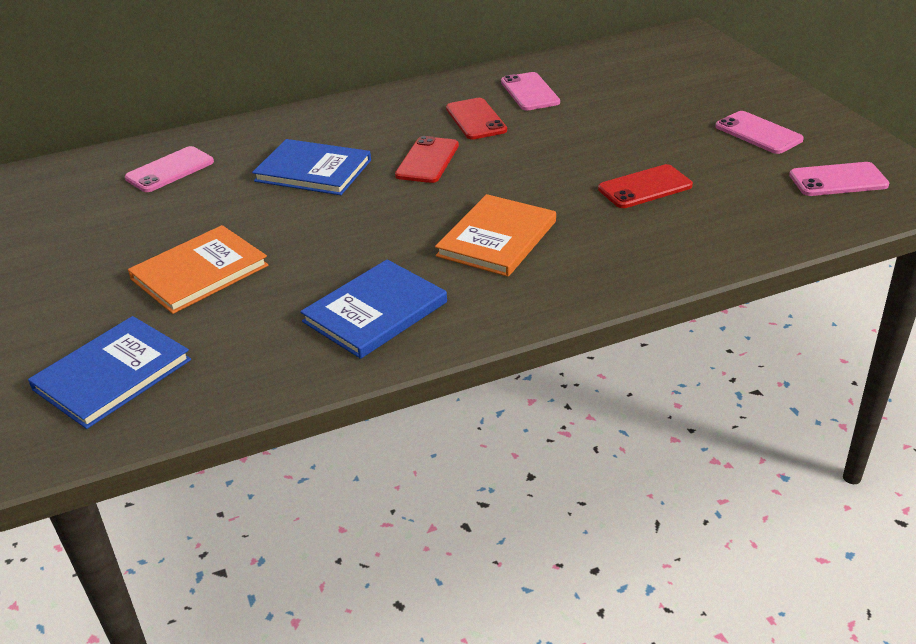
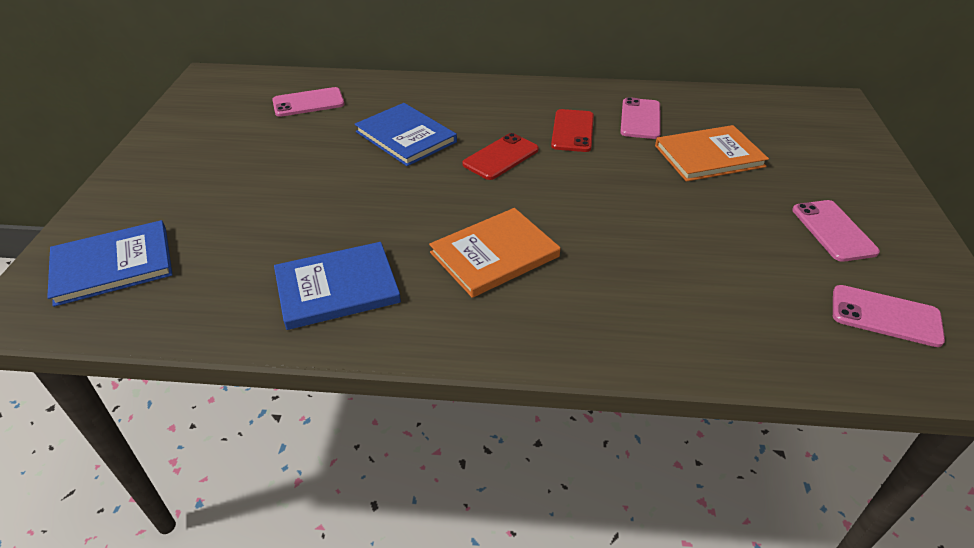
camera: 25 degrees right, 5 degrees up
(199, 272) = (248, 198): orange book -> orange book (709, 156)
(645, 187) = (671, 251): red phone -> none

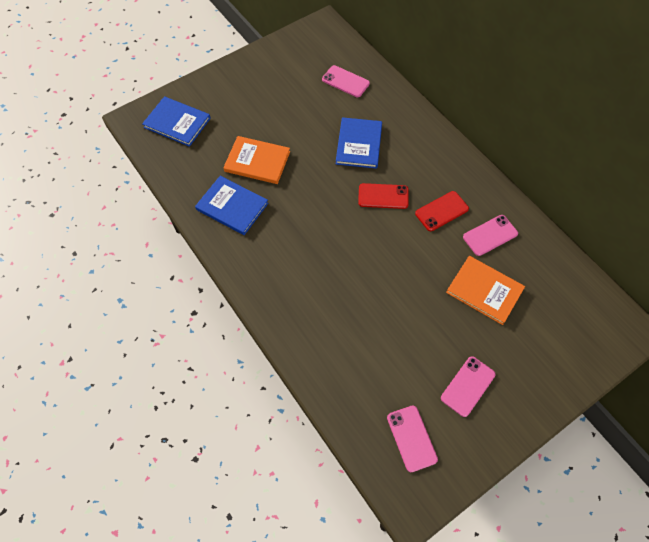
camera: 50 degrees right, 20 degrees up
(494, 255) = (305, 247): orange book -> orange book (257, 161)

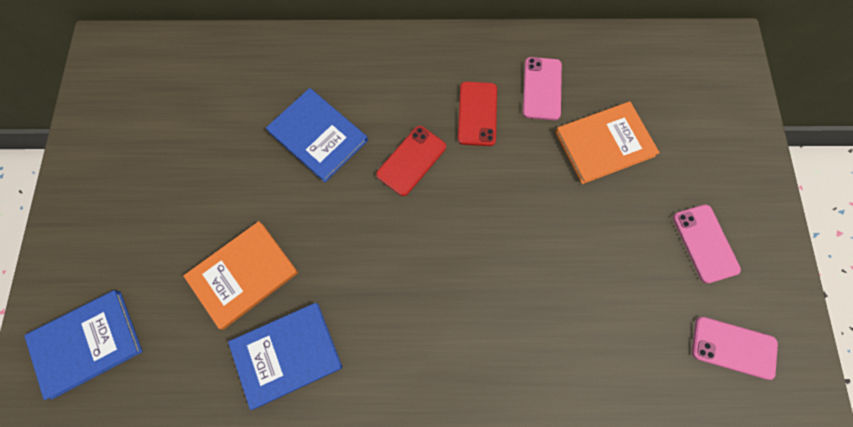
camera: 55 degrees left, 10 degrees up
(345, 81) = (213, 86): pink phone -> none

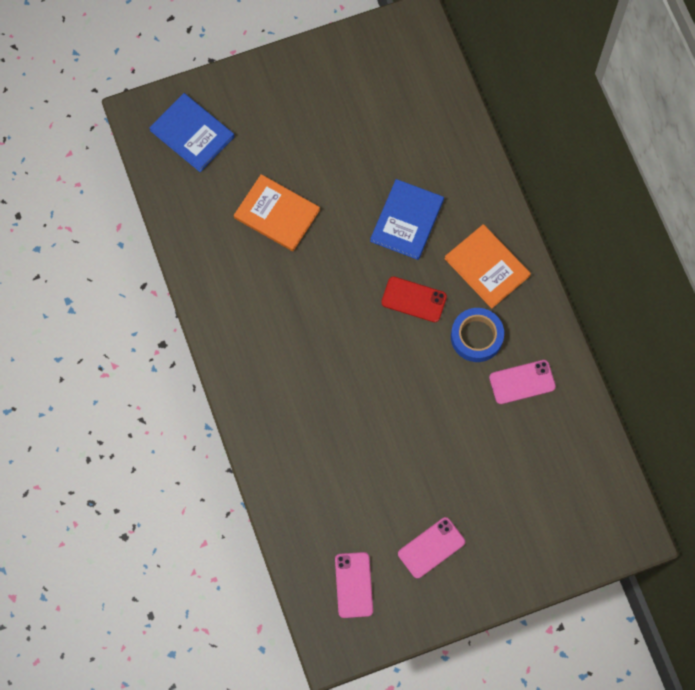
camera: 70 degrees right, 0 degrees up
(287, 355) = (232, 268): blue book -> none
(477, 114) = (476, 337): red phone -> blue tape
(604, 143) = (490, 447): orange book -> orange book (487, 267)

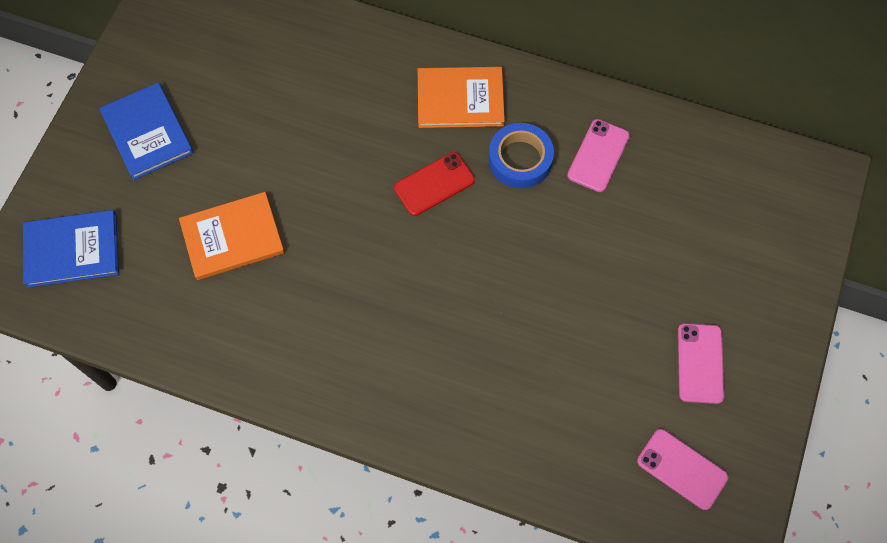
camera: 50 degrees left, 5 degrees down
(407, 220) = (351, 130): blue book -> blue book (147, 132)

